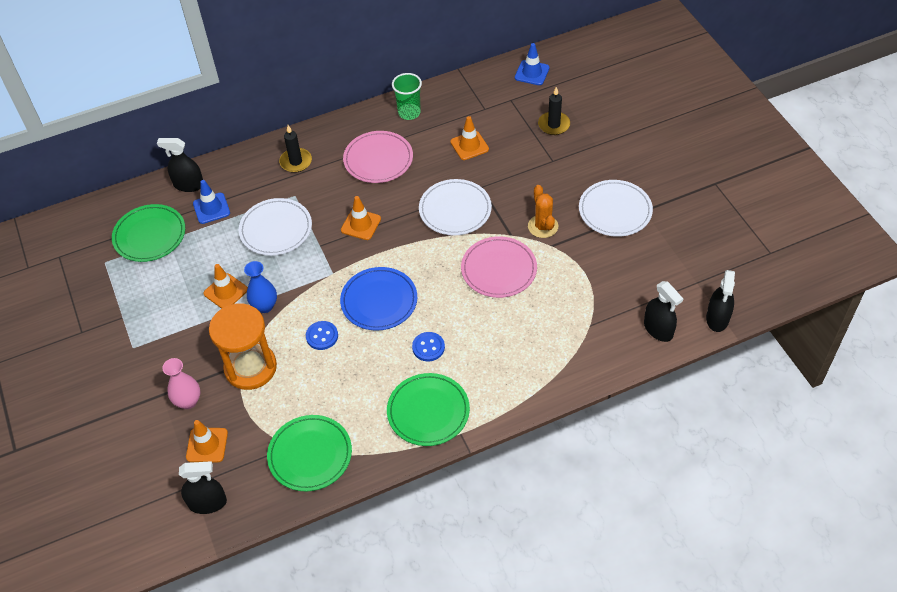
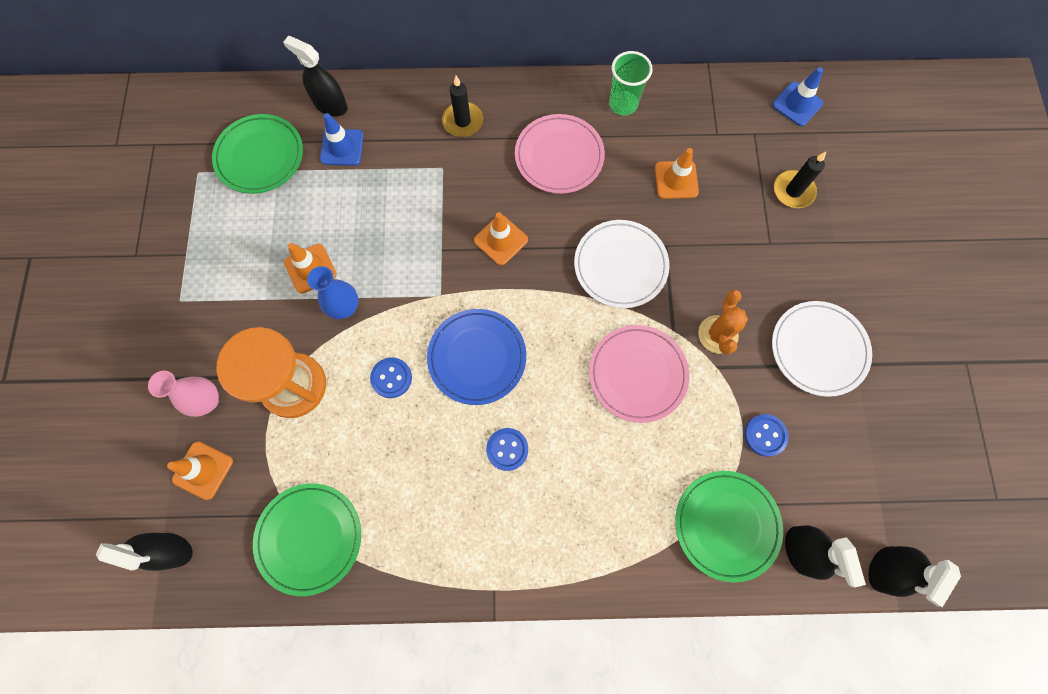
camera: 20 degrees right, 20 degrees up
(276, 229) = (401, 206): white plate -> none
(428, 411) = (469, 541): green plate -> green plate (726, 525)
(603, 273) = (765, 435): none -> blue button

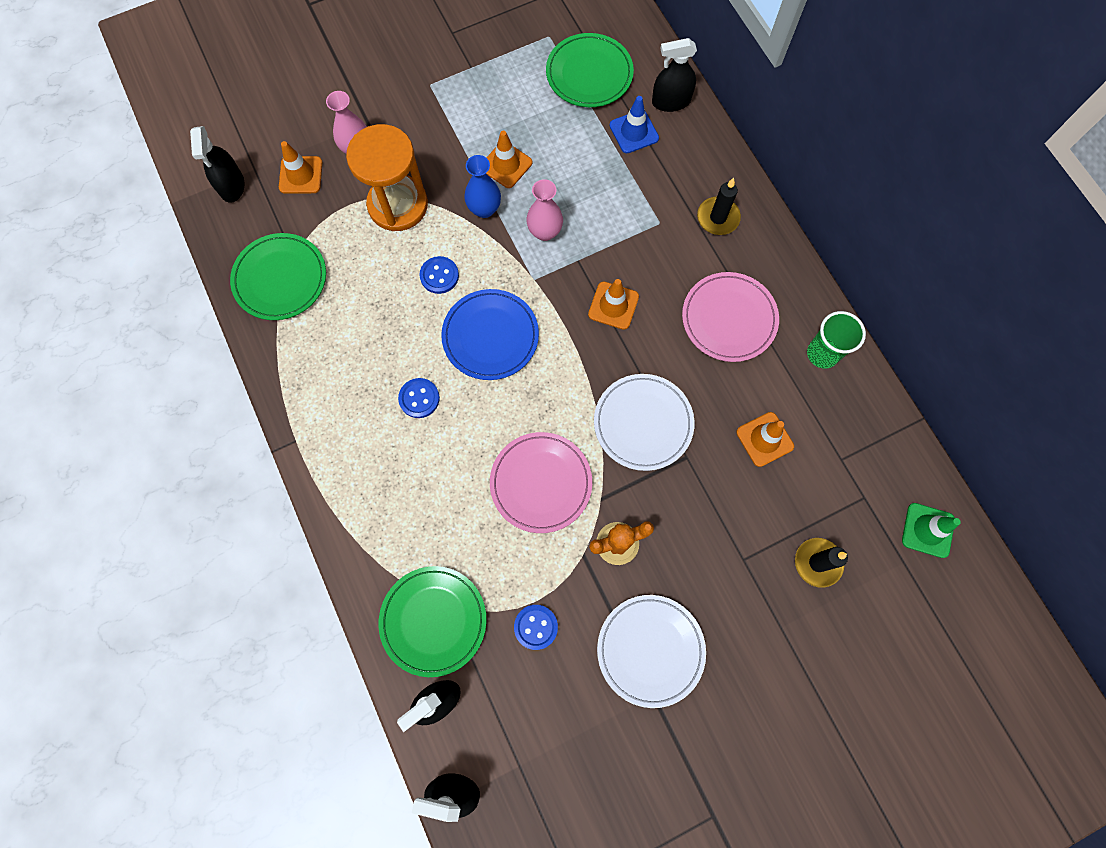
camera: 65 degrees right, 0 degrees up
(330, 105) = (671, 102): black spray bottle -> black spray bottle turned 105 degrees counterclockwise
(398, 265) = (545, 232): none -> pink vase
(797, 104) = (927, 530): blue traffic cone -> green traffic cone

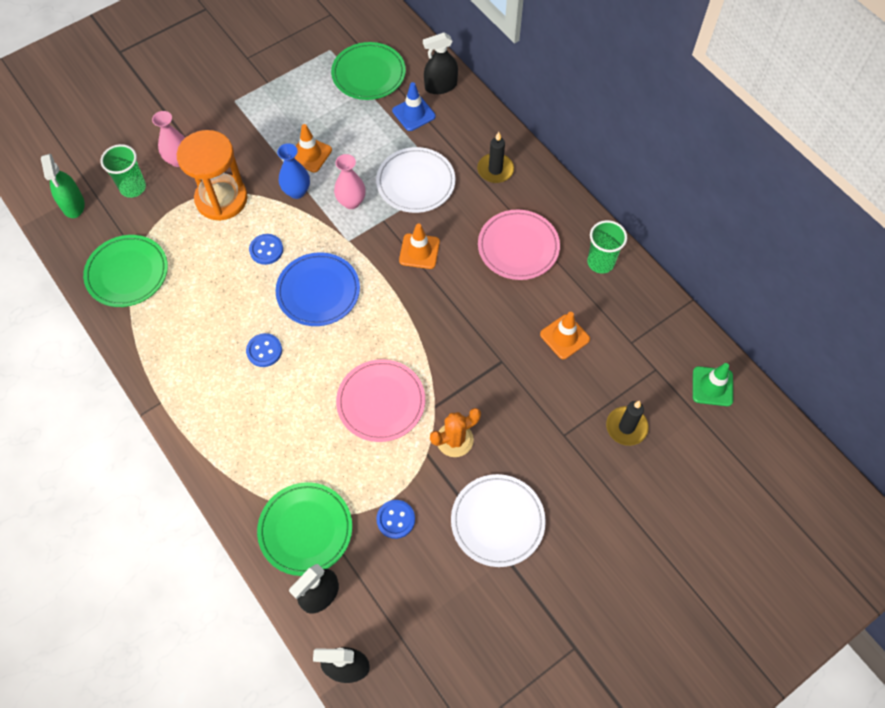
camera: 10 degrees left, 10 degrees down
(232, 186) = (73, 204): black spray bottle -> green spray bottle
(301, 175) = (133, 187): orange traffic cone -> green cup
(643, 423) = (460, 340): white plate -> white plate (416, 182)

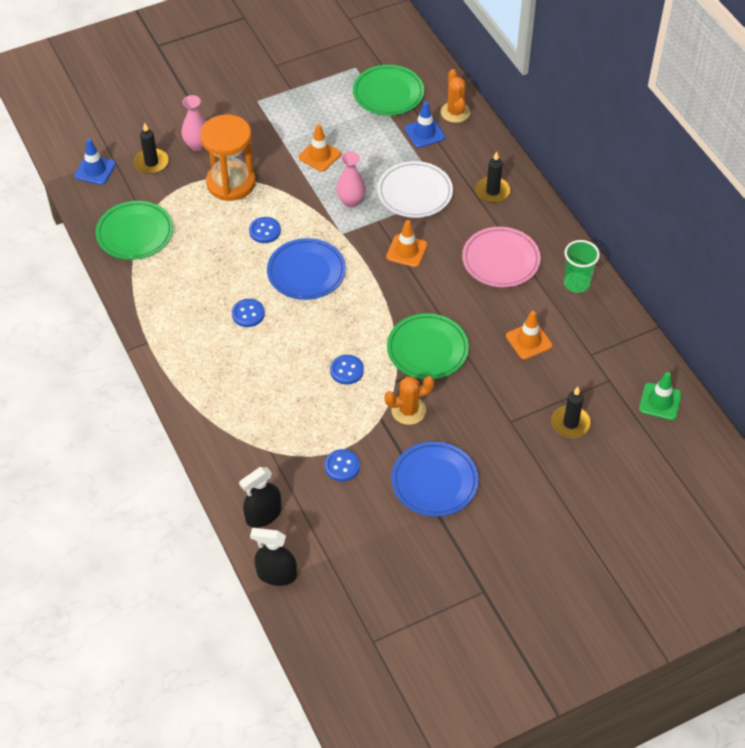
camera: 10 degrees right, 10 degrees down
(73, 204) = (95, 170): green spray bottle -> blue traffic cone
(133, 187) = (151, 163): green cup -> black candle
(297, 191) = (302, 186): blue vase -> none
(305, 530) = (259, 462): green plate -> green plate (427, 349)
(381, 402) = (347, 370): pink plate -> blue button
(440, 86) = (455, 112): black spray bottle -> orange cactus
(497, 521) = (434, 481): white plate -> blue plate

